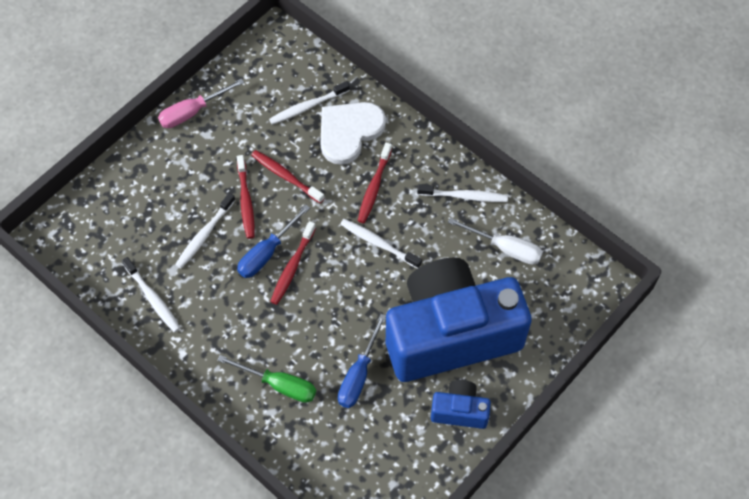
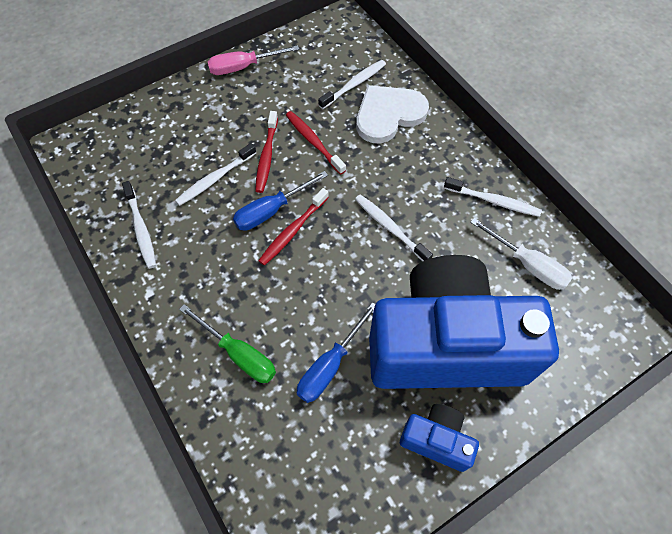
camera: 15 degrees right, 0 degrees up
(307, 107) = (354, 84): white toothbrush -> white toothbrush turned 150 degrees clockwise
(374, 187) = (400, 171): red toothbrush -> none

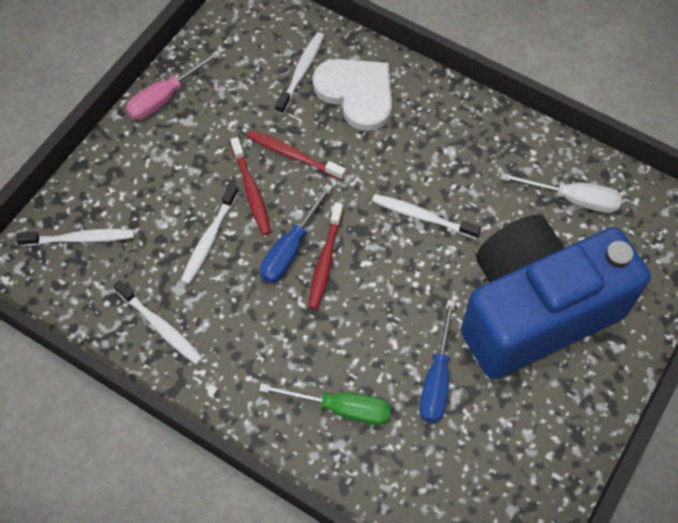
camera: 25 degrees left, 0 degrees up
(388, 115) = (356, 93): white heart -> white heart turned 105 degrees clockwise
(436, 440) = (570, 403): blue camera -> none
(493, 201) = (510, 146): white toothbrush -> white toothbrush (80, 239)

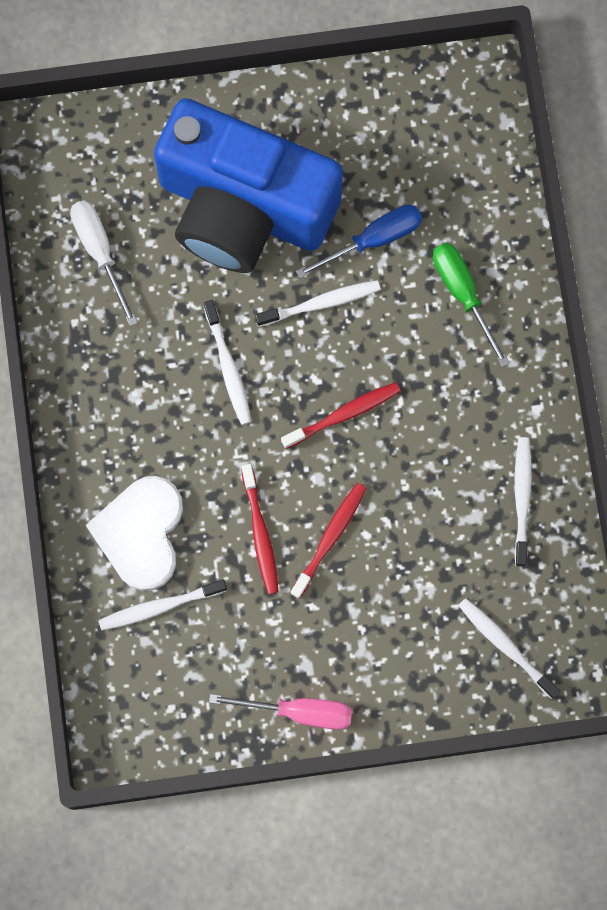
camera: 130 degrees left, 15 degrees up
(209, 239) = (408, 532): white toothbrush -> white toothbrush (321, 303)
(290, 249) = (357, 454): blue screwdriver -> none

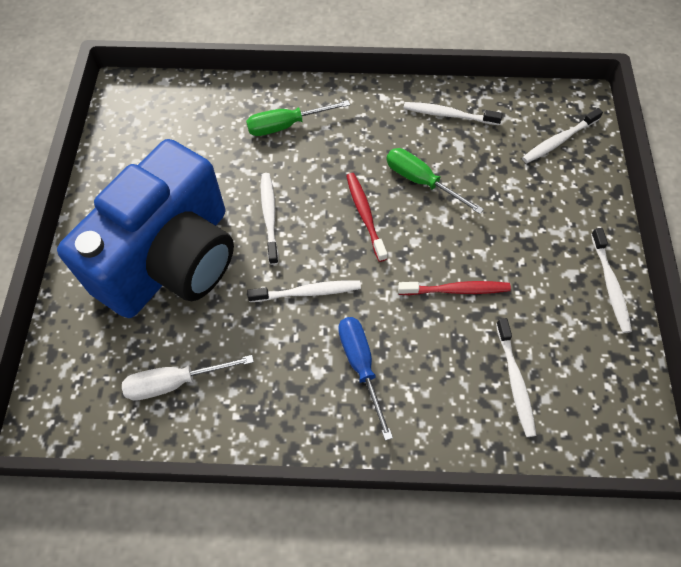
camera: 80 degrees left, 15 degrees down
(141, 533) = (445, 387): white heart -> none
(298, 711) = (610, 284): pink screwdriver -> white toothbrush
(330, 538) = (465, 240): red toothbrush -> none
(373, 240) = (227, 174): blue screwdriver -> blue screwdriver (361, 366)
(406, 476) = (421, 181): none -> green screwdriver

